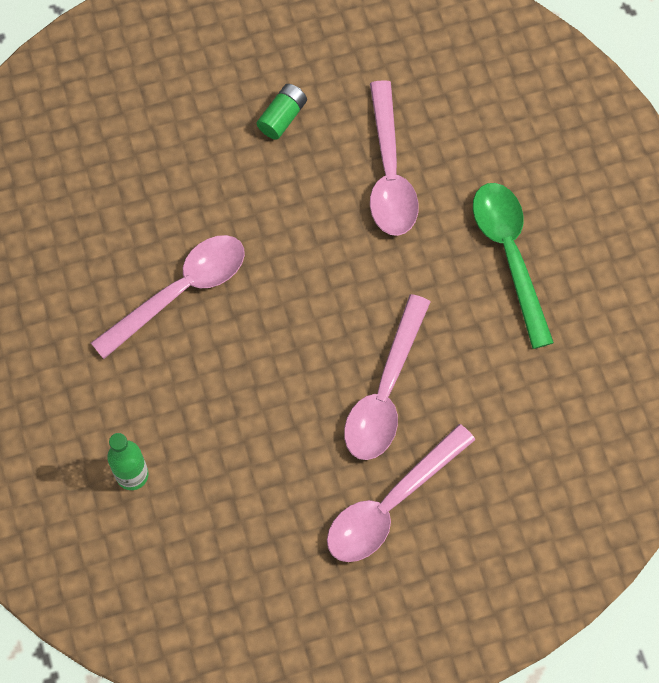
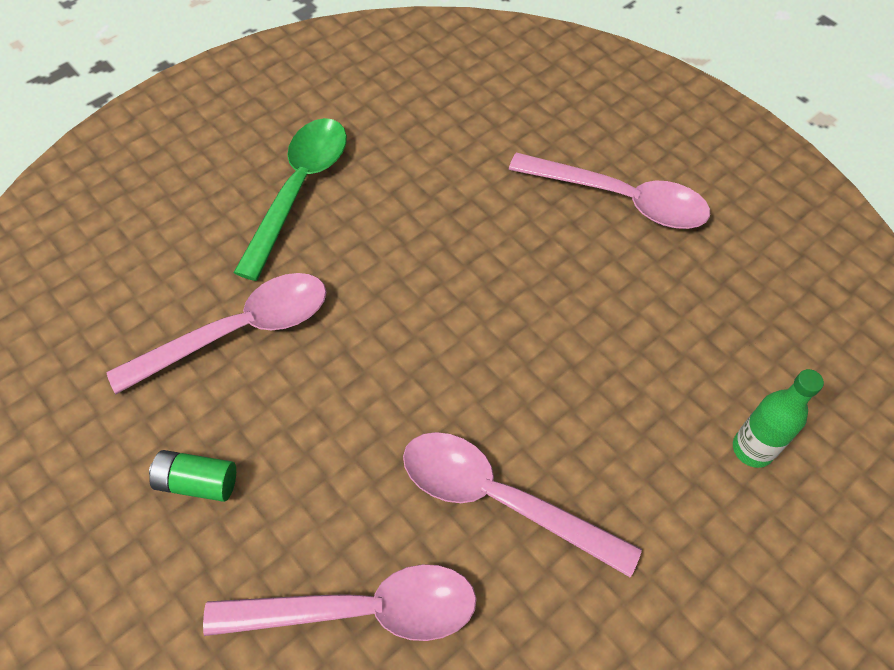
camera: 115 degrees left, 10 degrees down
(385, 392) = (508, 243): pink spoon -> pink spoon (362, 610)
(509, 255) = (299, 189): green spoon -> green spoon turned 150 degrees clockwise

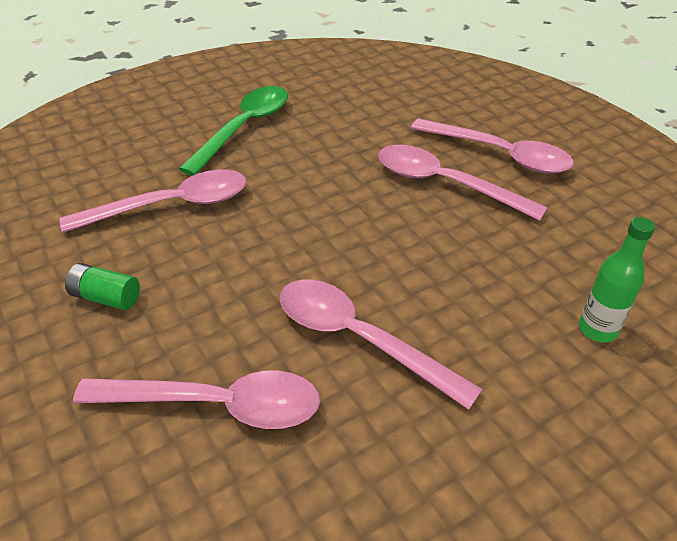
camera: 10 degrees right, 15 degrees down
(562, 255) = (445, 184): none -> pink spoon

